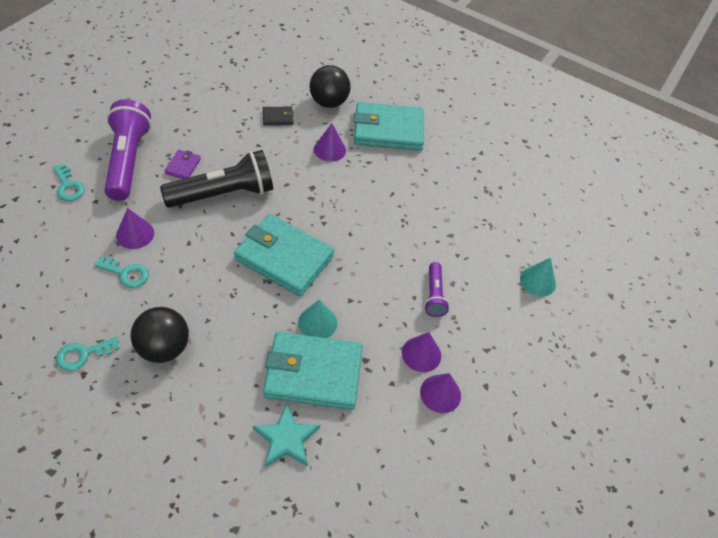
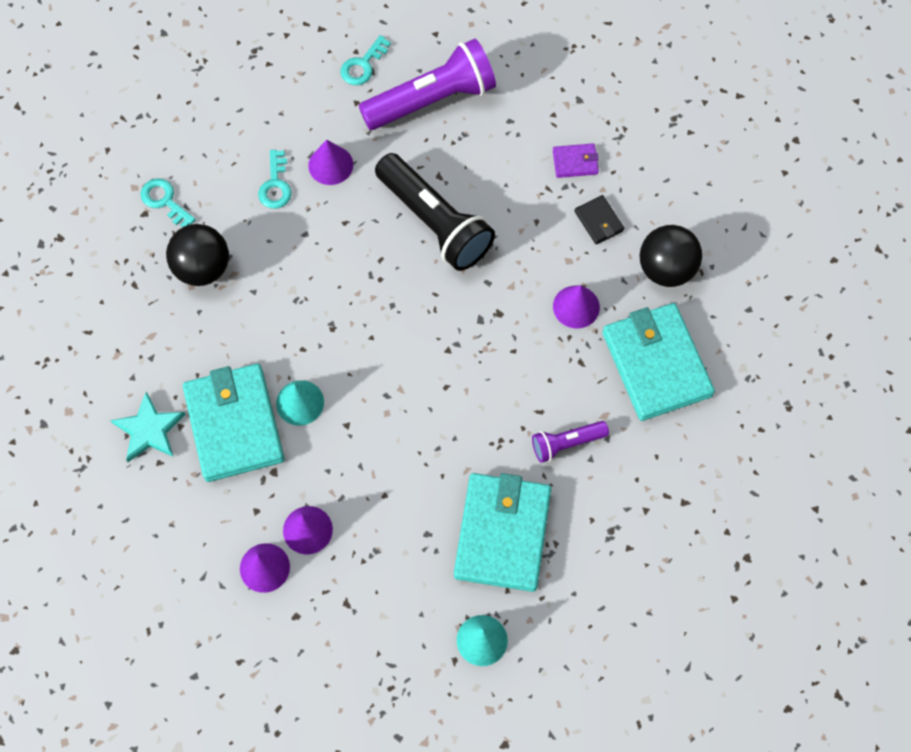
camera: 75 degrees right, 15 degrees up
(183, 166) = (454, 159): purple wallet -> purple wallet (575, 162)
(284, 258) = (372, 329): turquoise wallet -> turquoise wallet (502, 533)
(434, 295) = (398, 517): purple flashlight -> purple flashlight (566, 443)

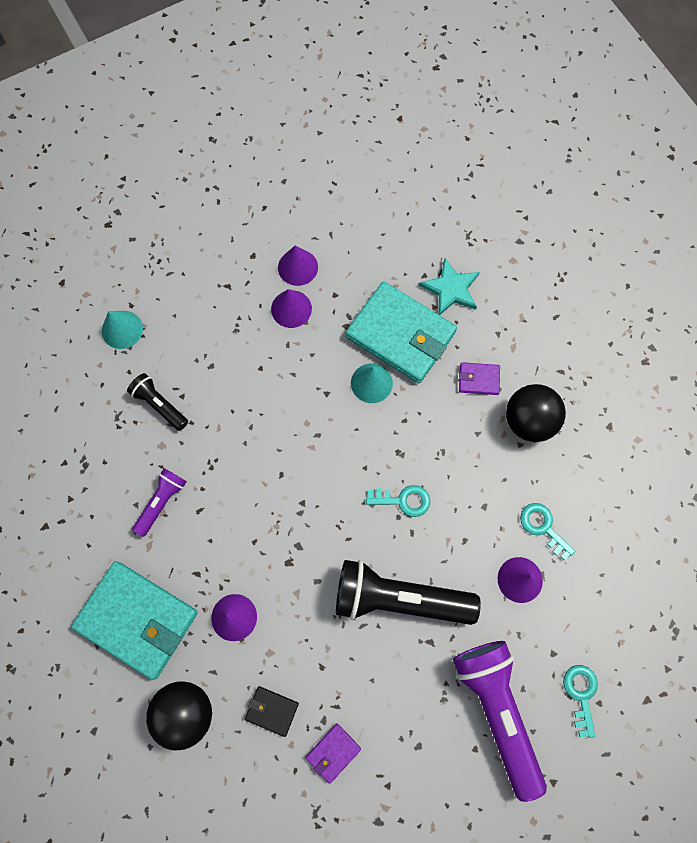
camera: 140 degrees right, 5 degrees up
(164, 201) = (606, 447): turquoise key -> turquoise key (403, 500)
(208, 332) = (478, 379): none -> purple wallet
(432, 100) = (497, 710): purple flashlight -> purple flashlight turned 135 degrees clockwise
(502, 533) = (160, 405): turquoise wallet -> black flashlight

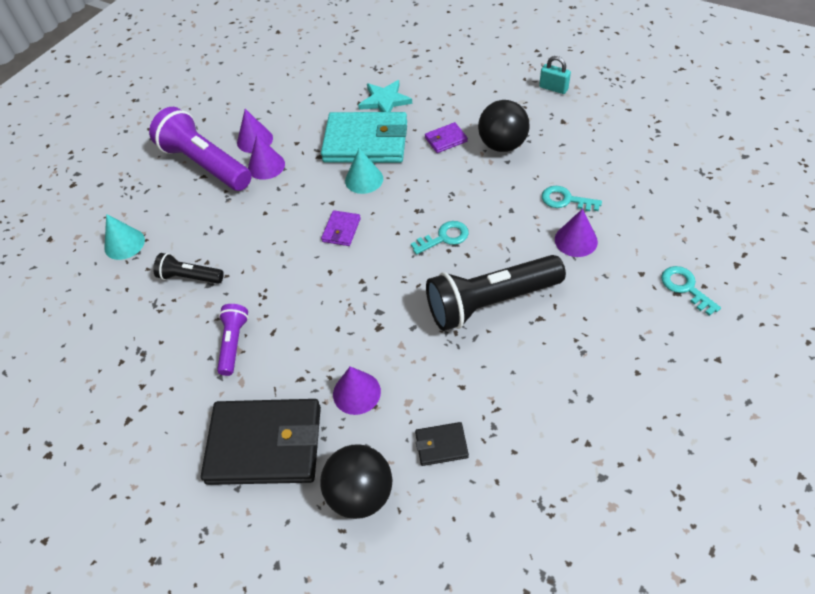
camera: 25 degrees left, 20 degrees down
(137, 619) = (265, 444): turquoise wallet -> black wallet
(333, 752) = (520, 445): purple wallet -> purple wallet (341, 230)
(497, 710) = (631, 335): purple flashlight -> purple flashlight (205, 164)
(631, 376) = (553, 88): none -> turquoise padlock

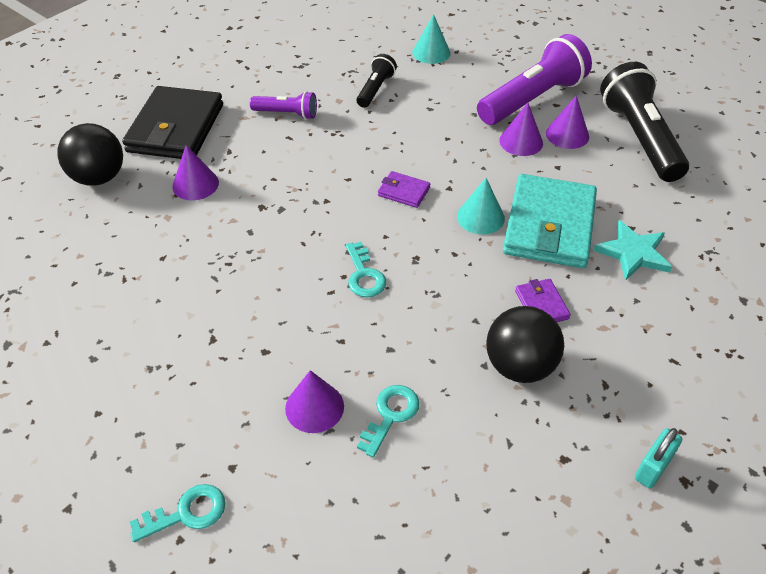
camera: 95 degrees right, 5 degrees down
(441, 445) = (111, 233): black wallet -> none
(490, 302) = (254, 299): black flashlight -> black flashlight (639, 138)

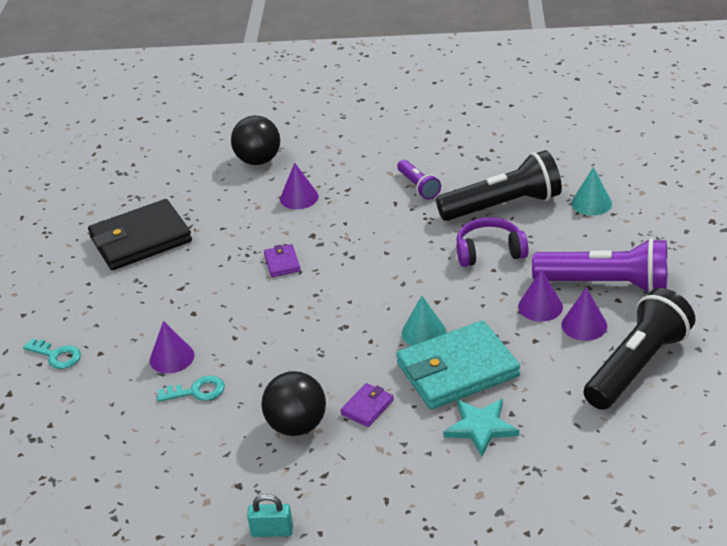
camera: 55 degrees right, 10 degrees down
(176, 128) = (341, 155): black wallet -> black wallet (141, 239)
(364, 275) = (301, 313): turquoise key -> none
(375, 90) = (503, 206): black flashlight -> black flashlight, size x1.95
(404, 192) = (405, 283): purple wallet -> purple wallet (282, 263)
(423, 127) = (489, 251): none -> purple headphones

